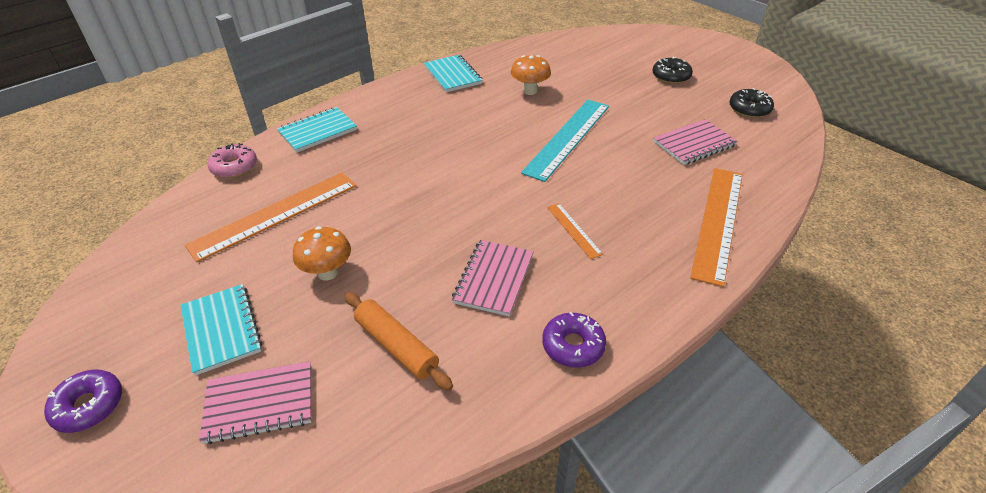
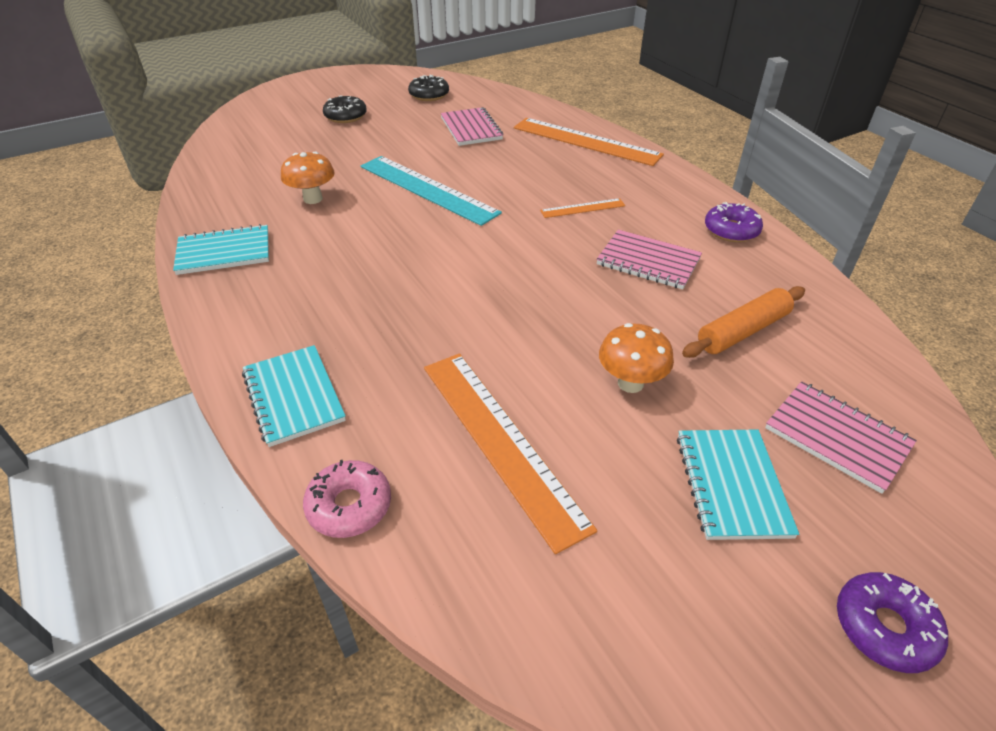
camera: 80 degrees left, 0 degrees up
(221, 330) = (732, 485): turquoise notebook -> turquoise notebook turned 75 degrees counterclockwise
(260, 403) = (837, 437): pink notebook -> pink notebook turned 45 degrees counterclockwise

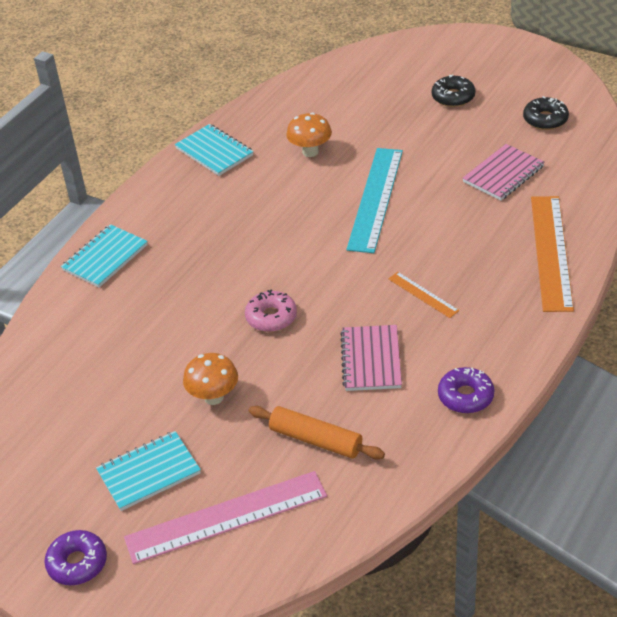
camera: 65 degrees right, 0 degrees up
(349, 506) = (42, 321): pink donut -> pink donut (271, 317)
(500, 441) = (122, 358): orange ruler -> none
(837, 437) = (226, 517): pink notebook -> pink ruler

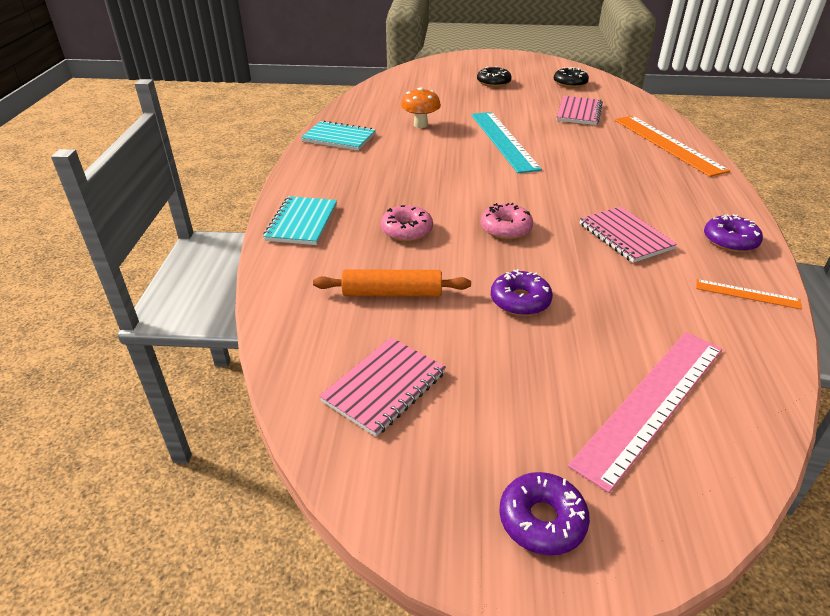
camera: 30 degrees left, 5 degrees down
(54, 437) = (384, 387): none -> pink notebook
(149, 472) = (525, 388): turquoise notebook -> none
(184, 293) = (406, 230): none -> pink donut
(213, 397) = (520, 301): orange mushroom -> purple donut
(315, 440) = (653, 307): orange rolling pin -> orange rolling pin (392, 293)
(423, 294) = (611, 186): orange ruler -> orange ruler (747, 294)

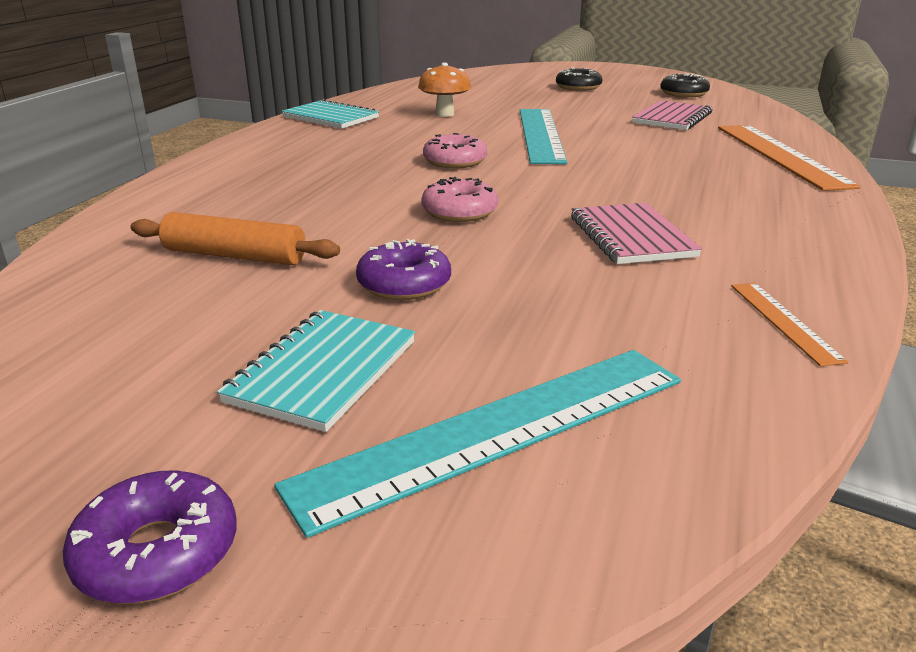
camera: 15 degrees right, 10 degrees down
(302, 222) = (200, 181): turquoise notebook -> turquoise notebook (323, 371)
(384, 387) = (111, 348): pink notebook -> none
(406, 230) = (322, 200): pink donut -> pink donut (455, 161)
(651, 403) = (497, 430): pink ruler -> turquoise ruler
(730, 241) = (802, 259): purple donut -> none
(747, 294) = (784, 321): orange ruler -> orange ruler turned 45 degrees clockwise

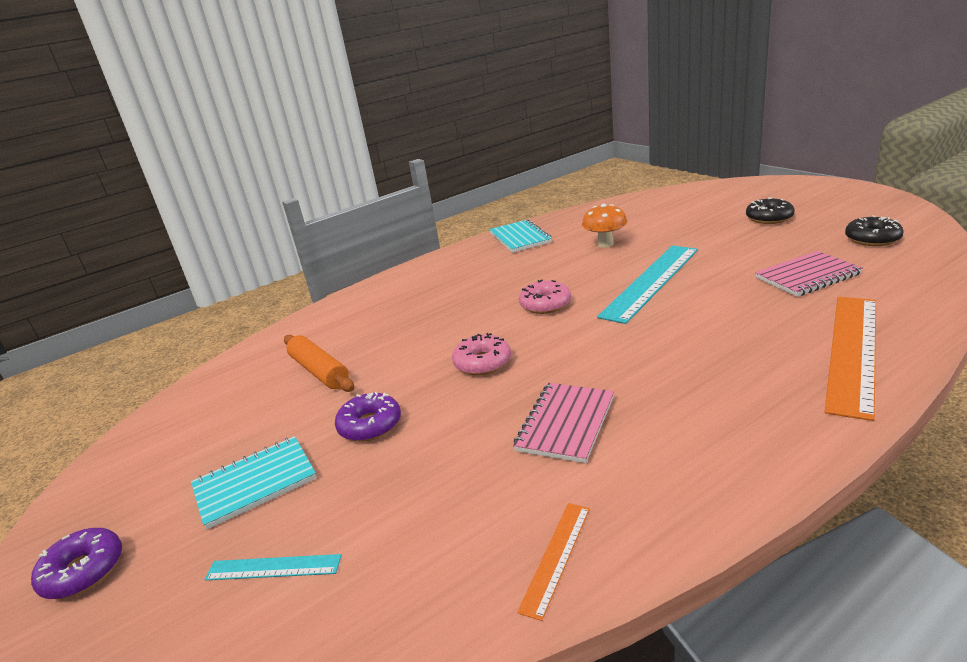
camera: 40 degrees right, 0 degrees up
(497, 430) = (273, 567): turquoise ruler -> turquoise ruler, size x0.48

